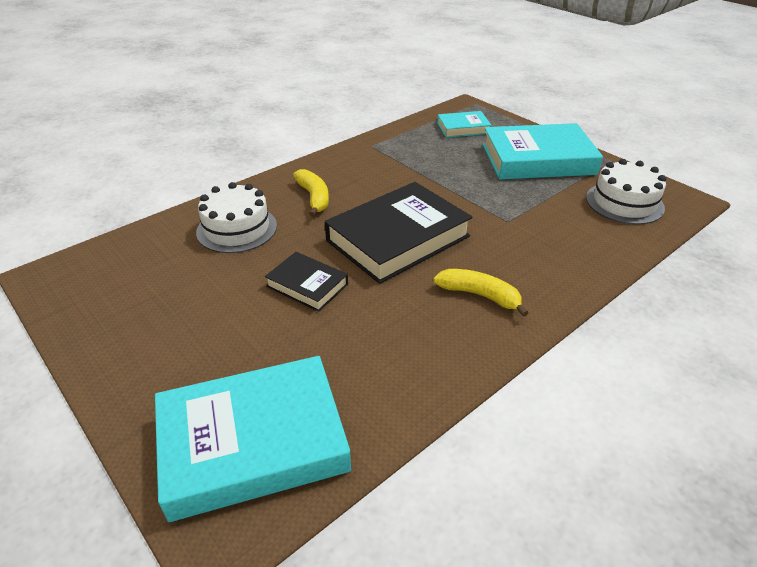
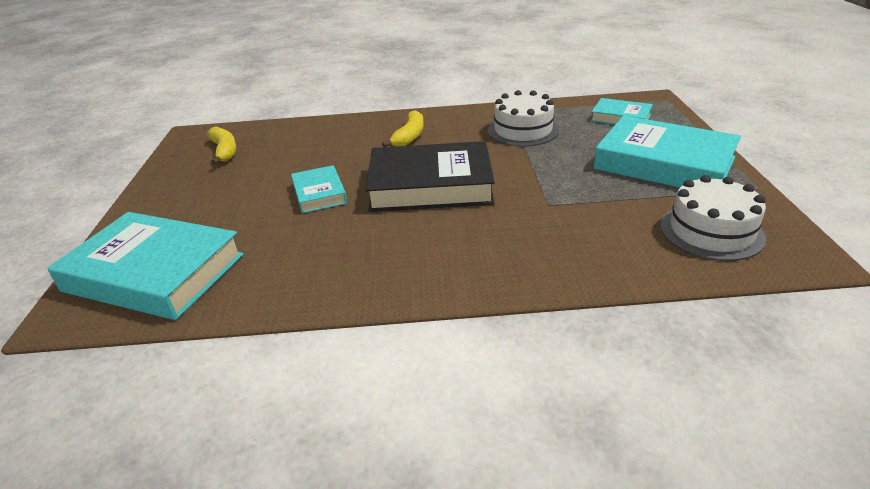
camera: 40 degrees right, 5 degrees down
(237, 229) = (328, 141): white cake -> white cake (523, 130)
(307, 285) = (319, 193): black book -> turquoise book
(479, 295) = (434, 251): yellow banana -> yellow banana (224, 151)

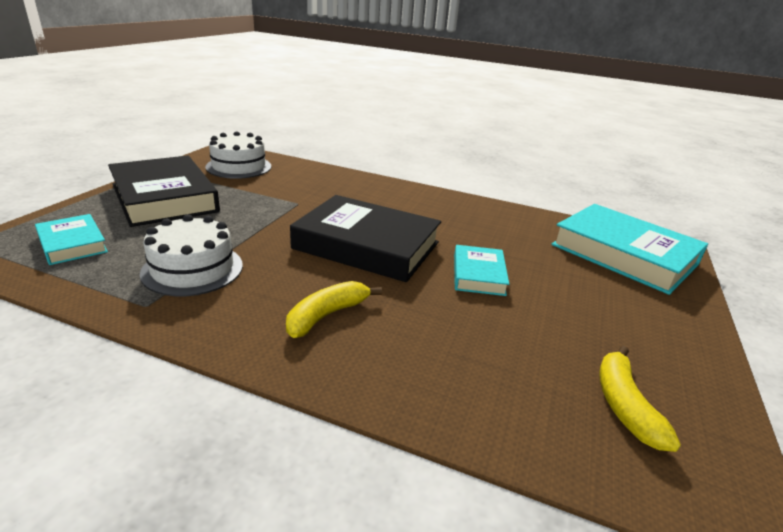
camera: 160 degrees left, 5 degrees down
(664, 163) = (164, 198): turquoise book -> black book

